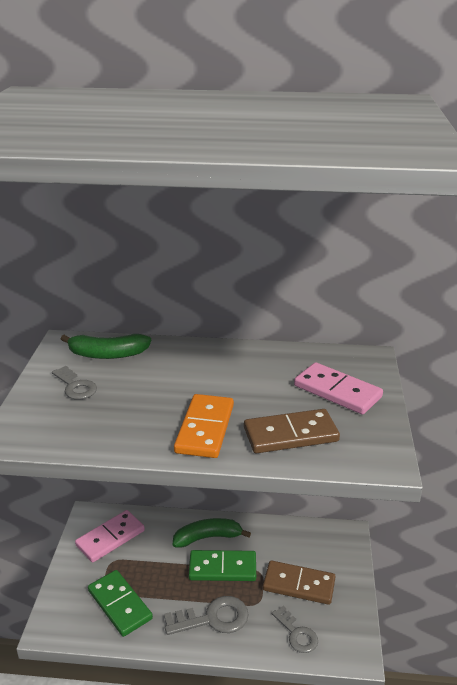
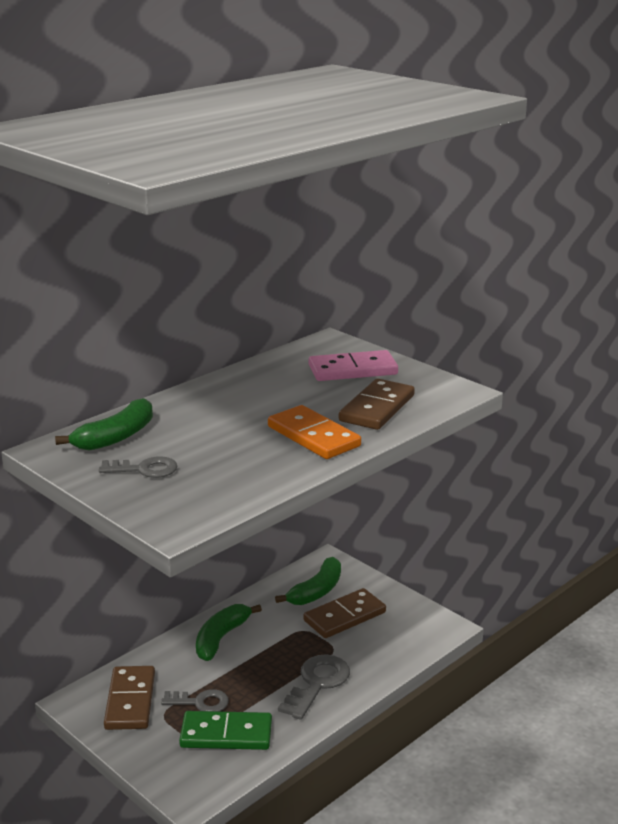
camera: 50 degrees left, 5 degrees down
(110, 538) = (130, 701): pink domino -> brown domino
(222, 568) = (269, 648): green domino -> none
(297, 634) = (391, 645): grey key -> grey key (200, 702)
(308, 551) = (316, 591): none -> green banana

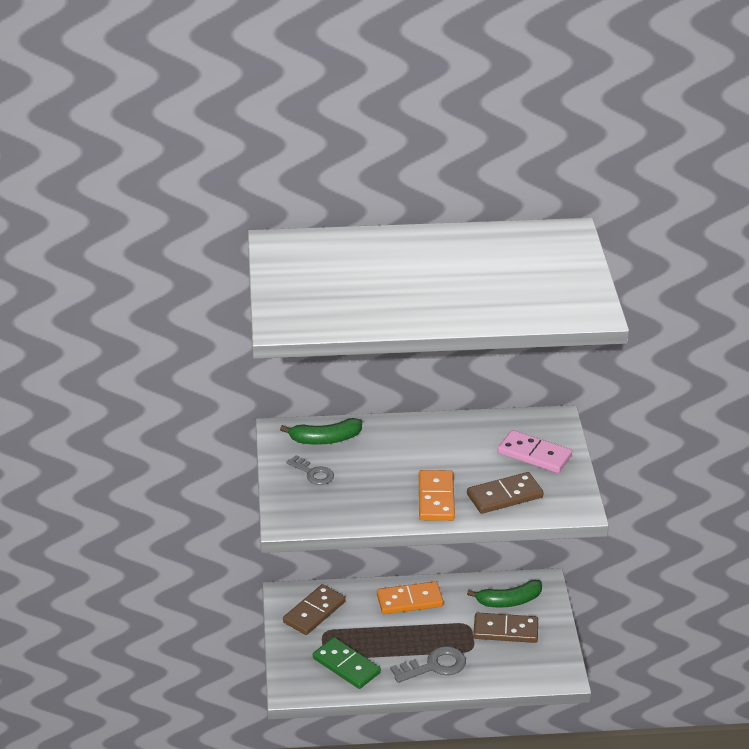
camera: 40 degrees right, 10 degrees up
(200, 702) = (352, 637): grey key -> none
(221, 638) = (409, 600): green banana -> orange domino

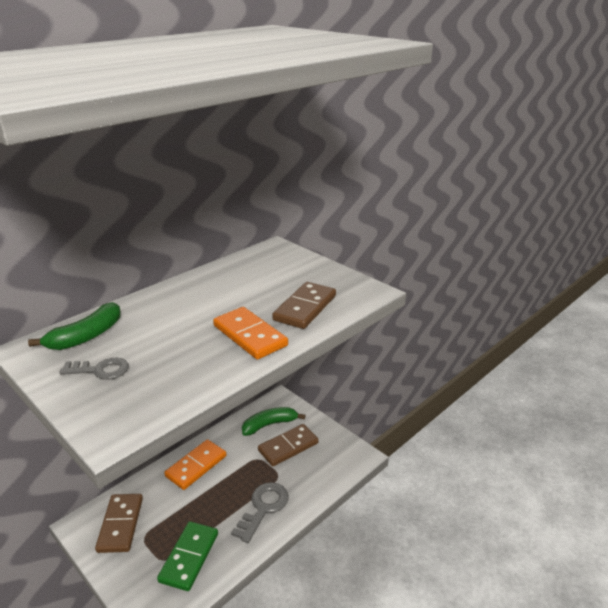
camera: 40 degrees left, 5 degrees down
(346, 666) = (189, 557): green domino -> green domino turned 75 degrees counterclockwise
(509, 601) = (269, 425): green banana -> green banana turned 150 degrees counterclockwise
(534, 454) = (289, 272): pink domino -> none

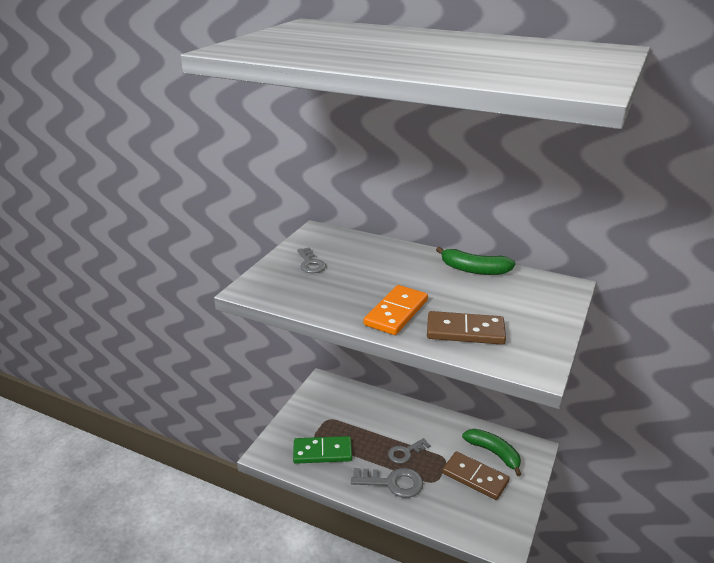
camera: 70 degrees right, 0 degrees up
(86, 336) = (345, 245): green banana -> green banana (474, 270)
(120, 524) = (332, 401): brown domino -> none
(196, 466) = (411, 421): orange domino -> none
(233, 484) = (405, 452): none -> grey key

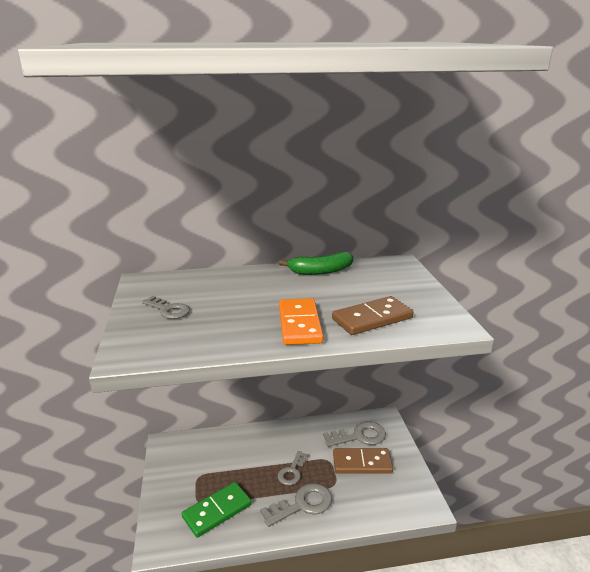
camera: 35 degrees left, 5 degrees down
(494, 453) = (359, 436): green banana -> grey key

